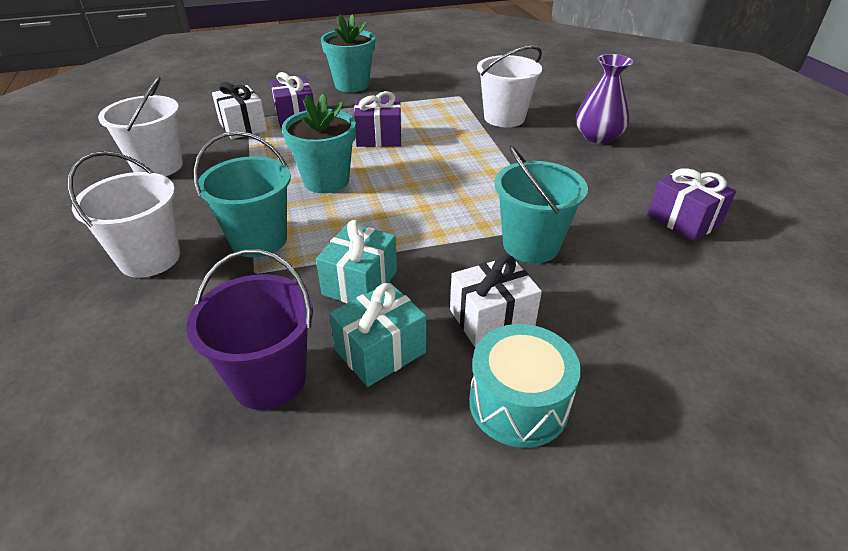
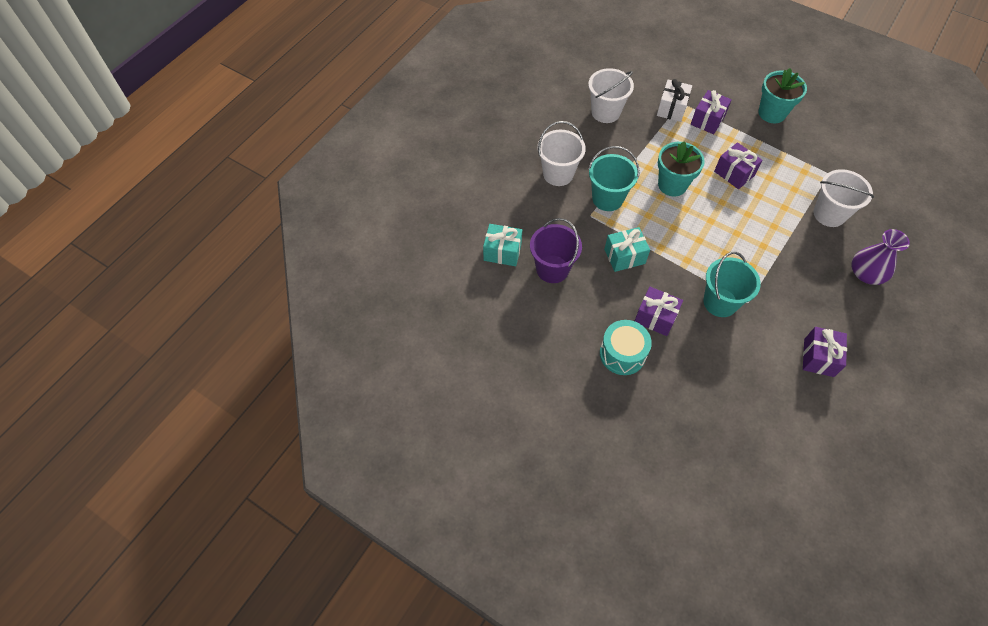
camera: 50 degrees right, 20 degrees up
(380, 351) = (599, 292): turquoise gift -> turquoise gift (502, 252)
(491, 319) = (655, 317): white gift -> purple gift

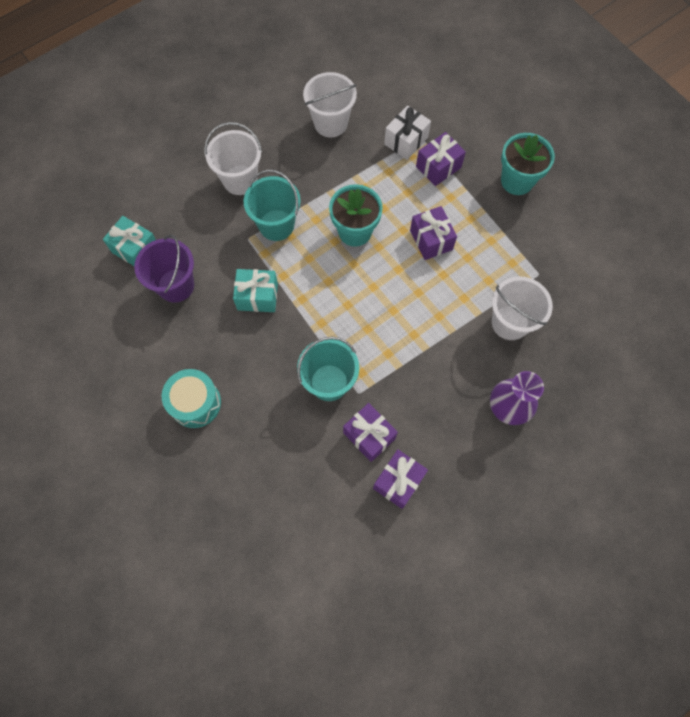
camera: 20 degrees right, 10 degrees up
(655, 317) = (251, 375): purple gift -> purple gift (369, 435)

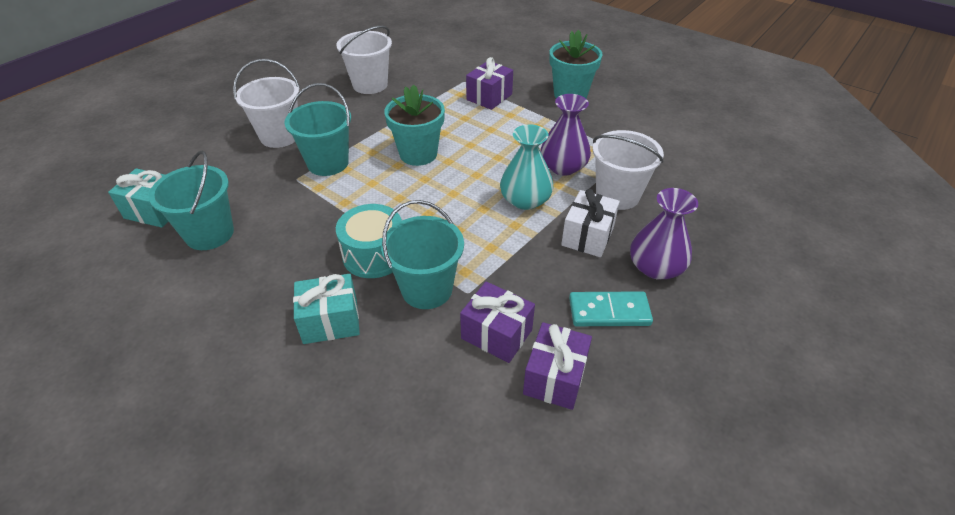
camera: 15 degrees left, 25 degrees down
(176, 285) = (209, 234): purple bucket -> turquoise bucket
(195, 403) = (246, 349): turquoise drum -> turquoise drum (374, 255)
(257, 296) = (316, 225): turquoise gift -> turquoise gift (330, 321)
(406, 141) = (450, 85): white gift -> white gift (587, 236)
(430, 309) = (525, 200): none -> turquoise vase
(431, 240) = (503, 147): purple gift -> none
(457, 437) = (609, 312): none -> turquoise domino
(476, 277) = (563, 167): none -> purple vase

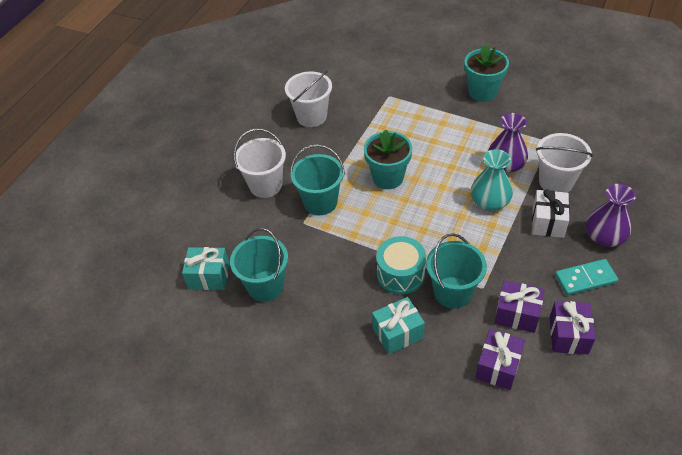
camera: 10 degrees left, 5 degrees up
(489, 97) = (418, 108): purple gift -> purple gift (498, 366)

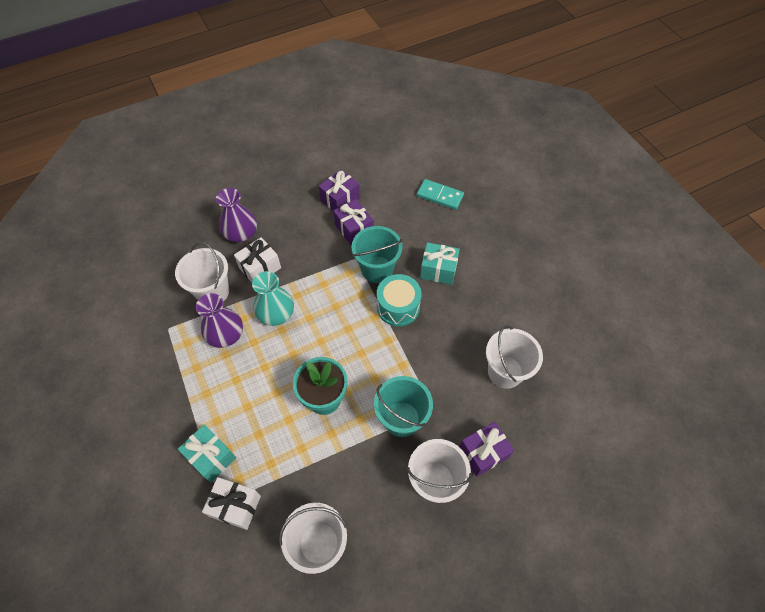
camera: 145 degrees left, 10 degrees up
(209, 276) = (546, 416): turquoise gift -> turquoise gift (211, 457)
(265, 286) = (505, 372): turquoise bucket -> white bucket
(378, 100) = (235, 506): none -> white gift
(482, 92) = (141, 427): turquoise flower pot -> none
(498, 366) = (398, 212): purple gift -> purple gift (483, 452)
(585, 279) = (289, 219): turquoise domino -> turquoise domino (440, 196)

